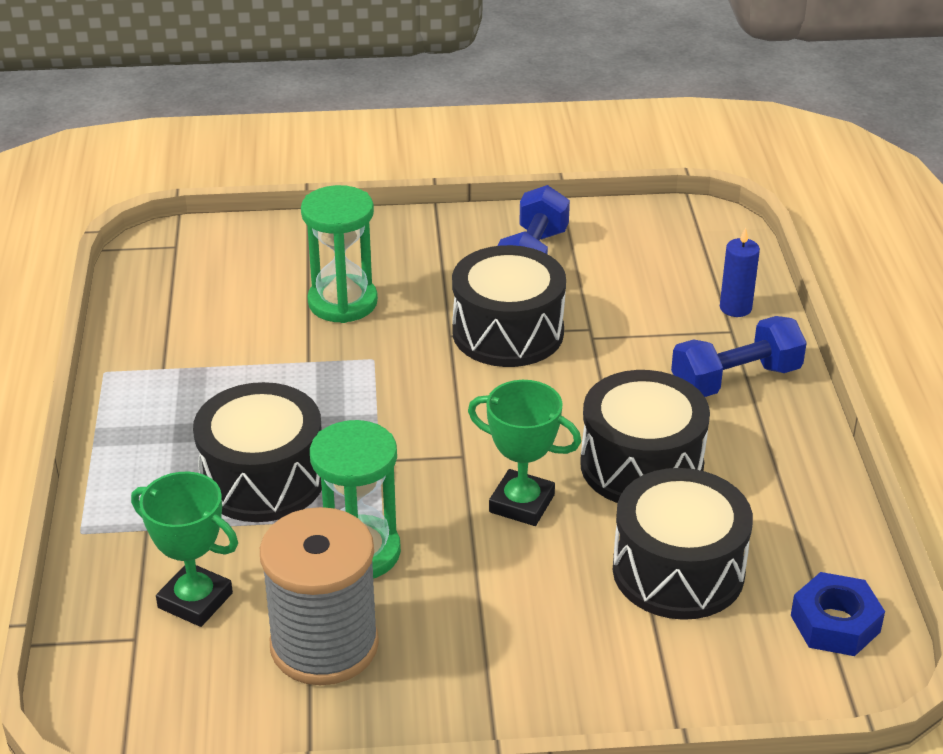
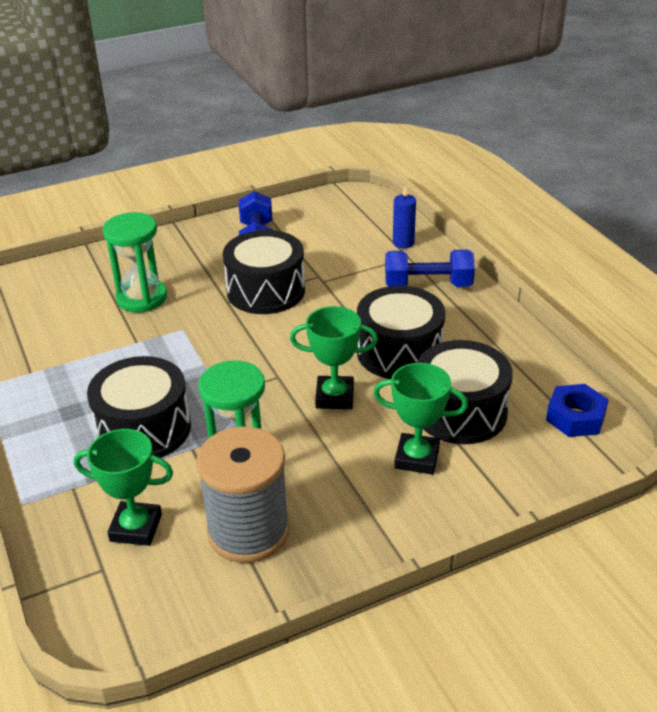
camera: 20 degrees left, 0 degrees up
(585, 615) = (417, 458): none -> green trophy
(735, 379) = (428, 285): blue dumbbell -> blue dumbbell turned 45 degrees clockwise

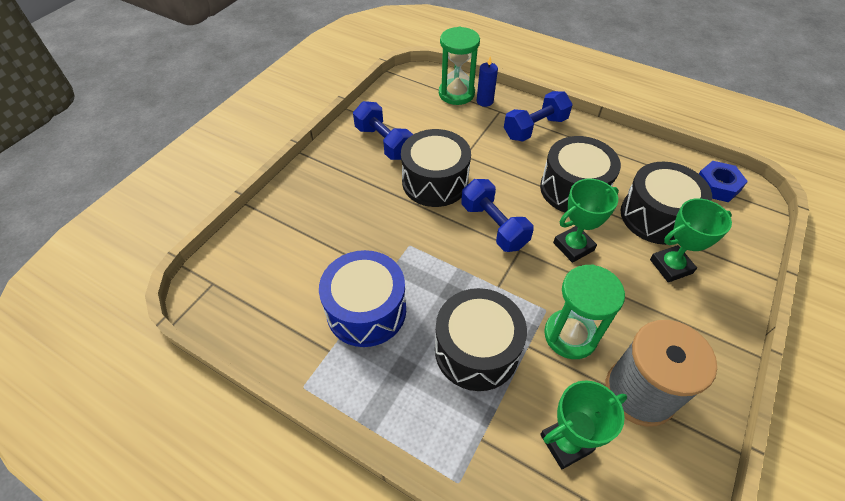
camera: 35 degrees left, 15 degrees up
(90, 359) = (366, 310): none -> blue drum
(142, 298) = (348, 233): green hourglass -> green hourglass (456, 94)
(277, 347) = (493, 226): none -> blue dumbbell

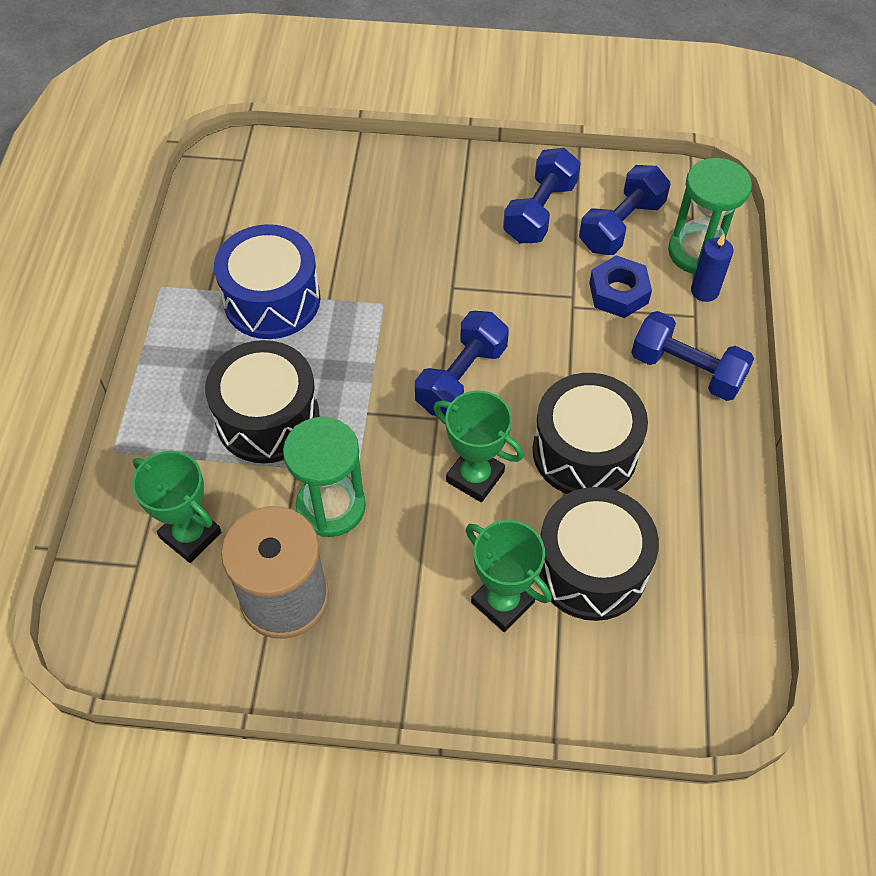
camera: 65 degrees right, 5 degrees up
(418, 114) = (621, 225): none -> blue dumbbell
(435, 182) = (502, 291): black drum -> none
(717, 186) = (712, 645): blue nut -> blue nut (618, 293)

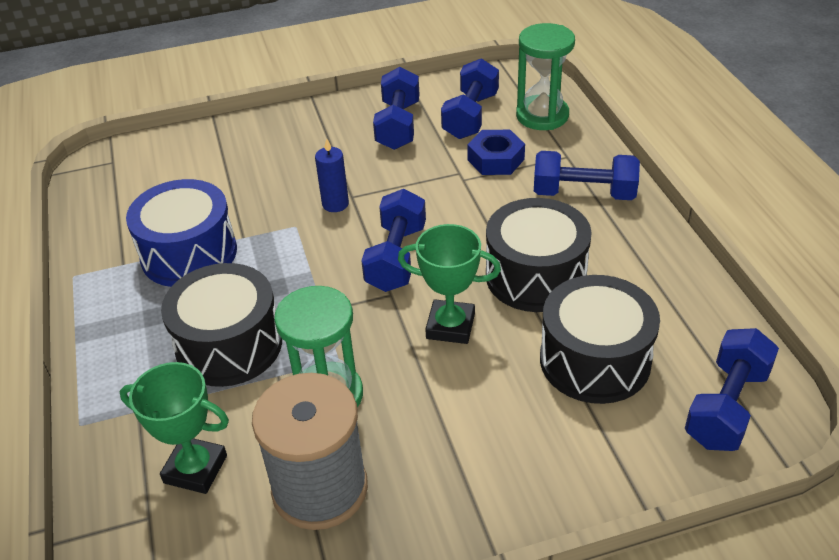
camera: 20 degrees left, 15 degrees down
(502, 602) = (532, 415): green trophy -> none
(688, 668) = (726, 406): none -> blue dumbbell
(704, 291) = (564, 138): blue candle -> blue candle (335, 204)

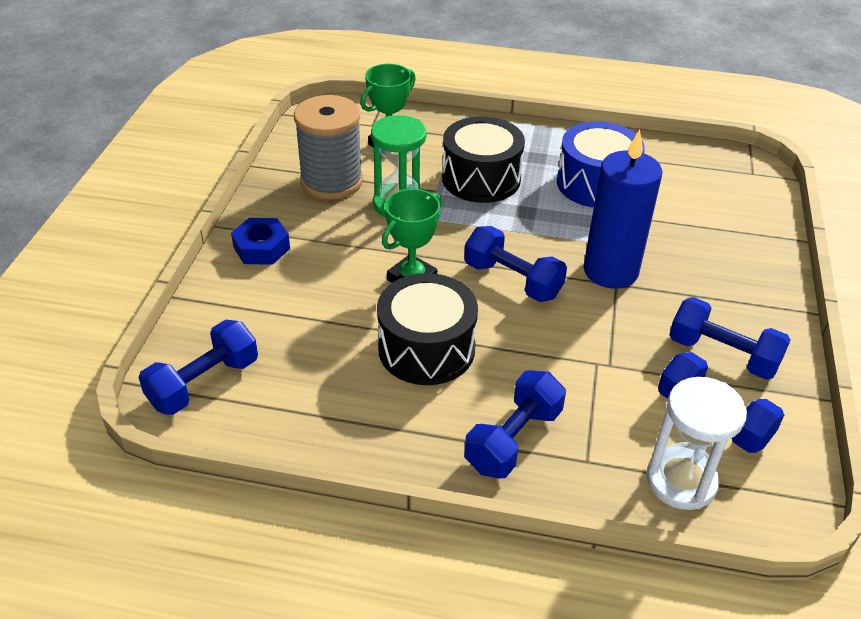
camera: 115 degrees right, 0 degrees up
(335, 204) = (610, 271): blue candle -> blue candle, size x2.12
(495, 159) = (615, 401): blue nut -> blue nut (261, 248)
(542, 116) = (681, 481): green hourglass -> white hourglass
(594, 360) = (311, 337): black drum -> none
(726, 406) = (204, 383): blue dumbbell -> blue dumbbell turned 75 degrees clockwise

